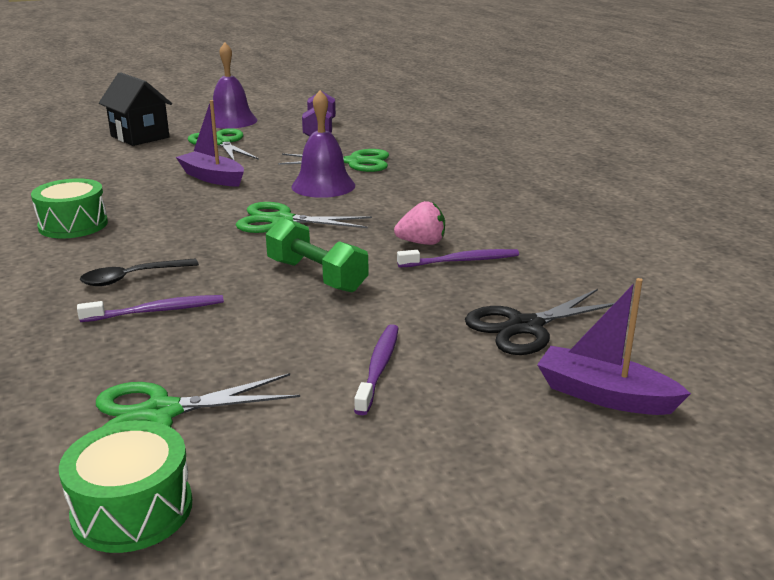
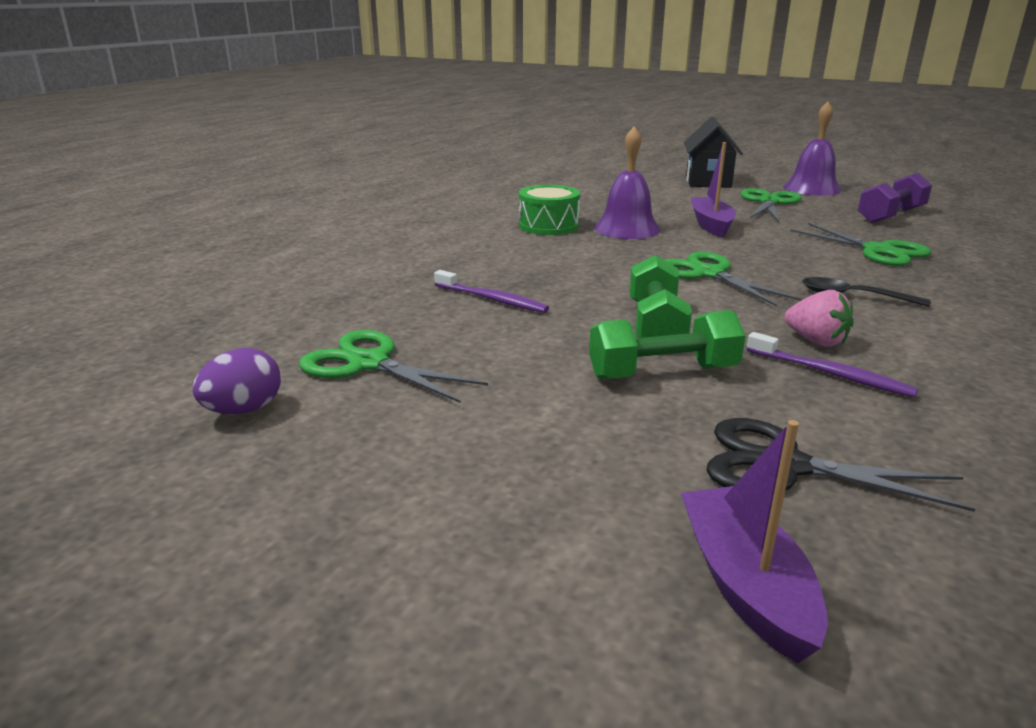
camera: 50 degrees right, 0 degrees up
(132, 278) = (519, 272): black spoon -> black spoon (854, 296)
(132, 509) = (244, 410): green drum -> purple egg
(323, 186) = (804, 260): purple bell -> purple bell (627, 228)
(378, 306) = (662, 373): none -> green dumbbell
(379, 368) = (565, 419): purple toothbrush -> none

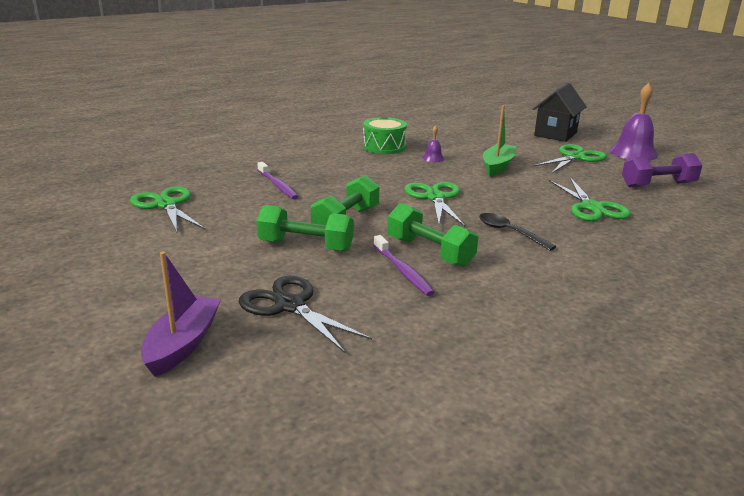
camera: 25 degrees right, 0 degrees up
(244, 410) = (84, 213): purple egg -> none
(627, 228) = (433, 158): purple bell -> purple bell, size x0.46
(711, 225) = (497, 166): purple boat -> green boat
(816, 341) = (429, 252): pink strawberry -> green dumbbell

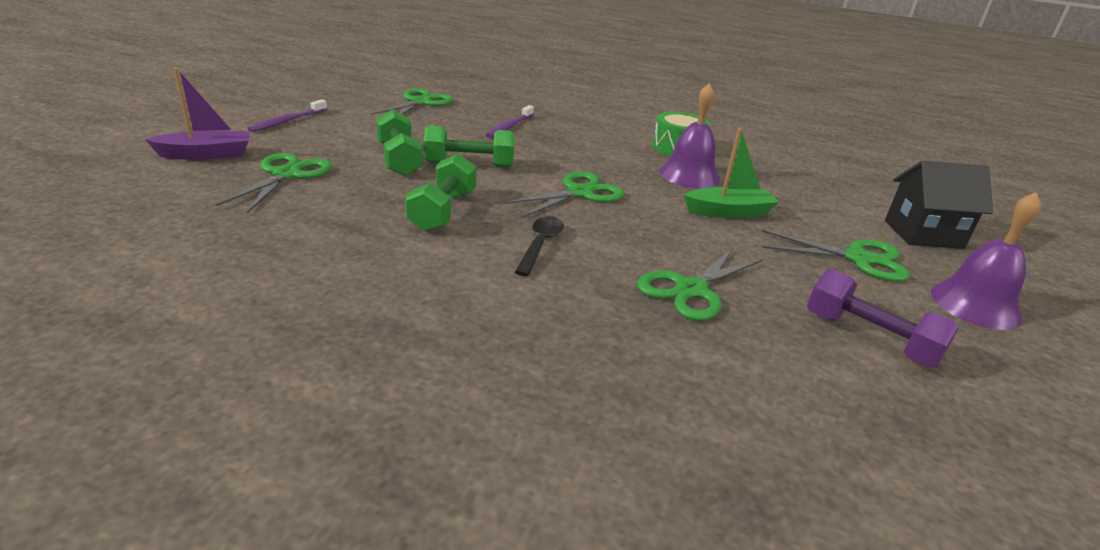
camera: 55 degrees right, 5 degrees up
(290, 306) = (286, 175): black scissors -> green scissors
(403, 271) = (388, 206): purple toothbrush -> purple toothbrush (287, 121)
(433, 158) = (689, 175): purple bell -> purple bell, size x2.15

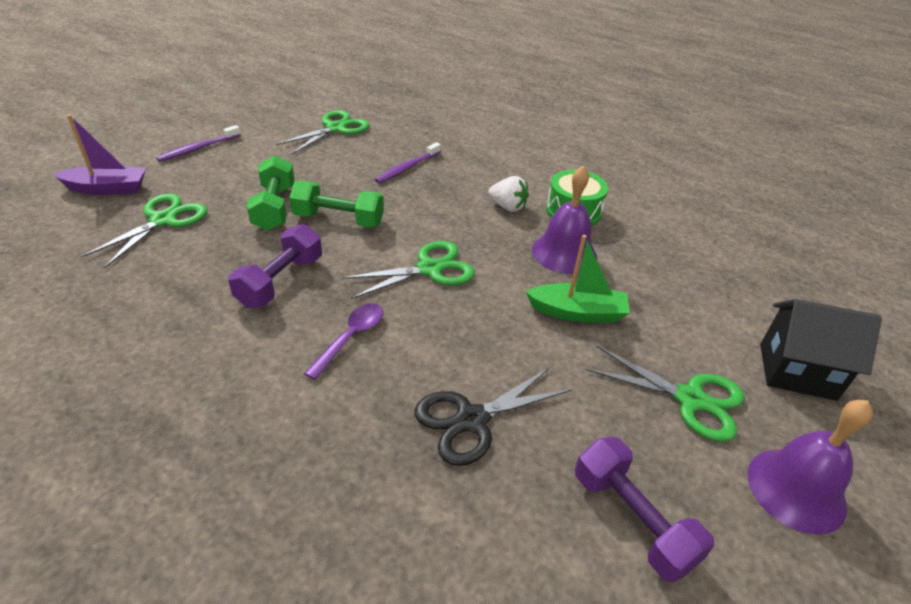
camera: 15 degrees right, 10 degrees up
(443, 211) = (280, 281): green dumbbell -> purple dumbbell
(540, 245) = (350, 338): black spoon -> purple spoon
(619, 148) = (507, 207): none -> white strawberry
(691, 290) = (472, 420): green scissors -> black scissors

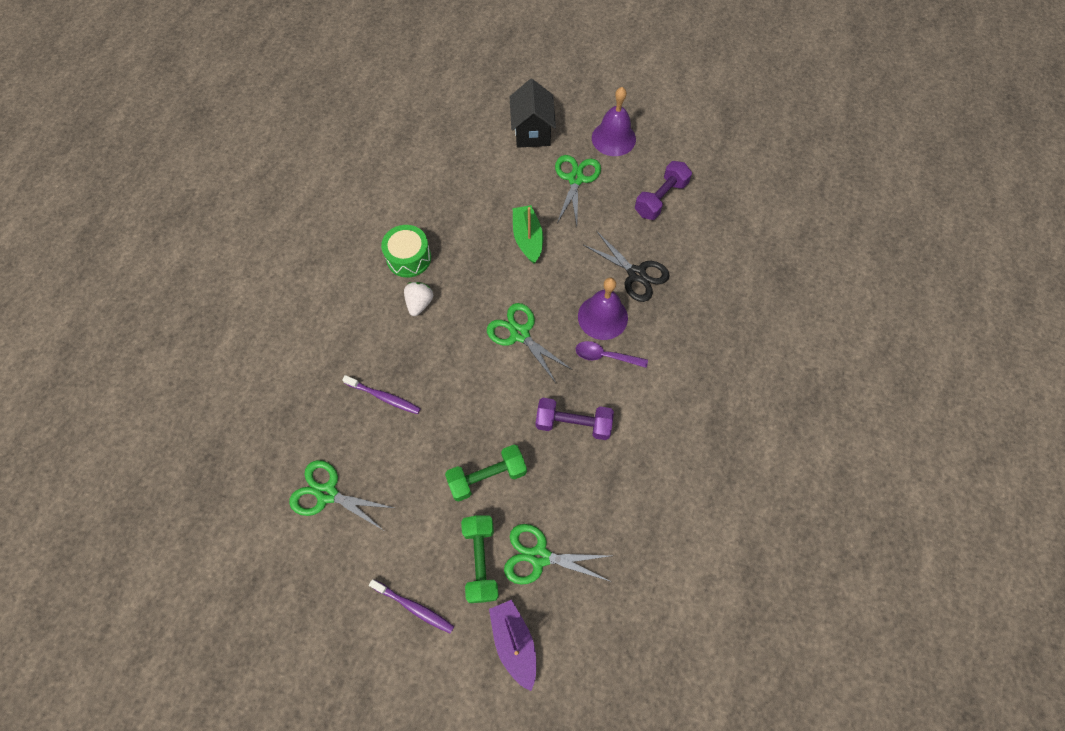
camera: 105 degrees left, 25 degrees up
(338, 219) = (484, 419): green dumbbell -> green dumbbell (480, 560)
(564, 253) = (466, 255): purple bell -> purple bell (602, 317)

